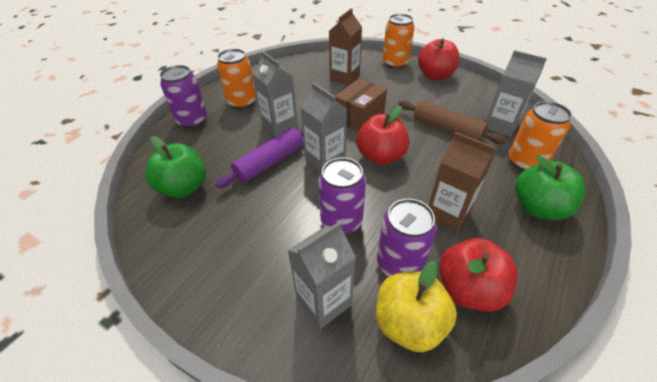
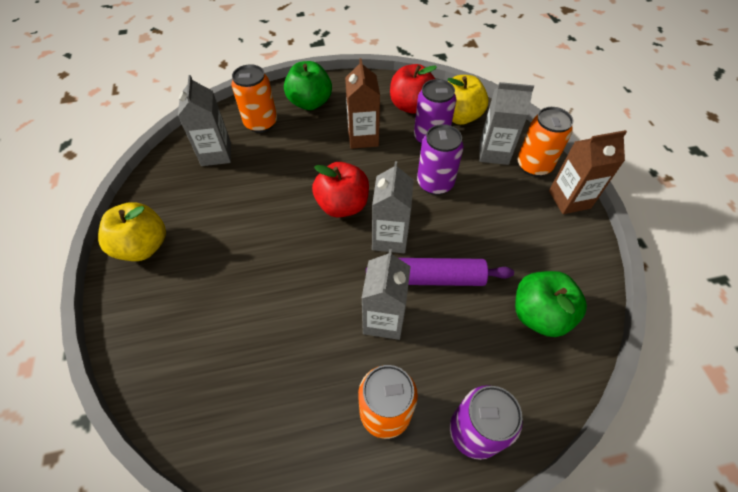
camera: 135 degrees left, 10 degrees up
(344, 78) = (221, 339): brown carton -> brown carton (569, 199)
(359, 117) = (297, 260): brown box -> none
(395, 63) = (134, 307): orange can -> orange can (533, 165)
(435, 76) = (143, 246): red apple -> yellow apple
(446, 129) = (256, 184): brown rolling pin -> none

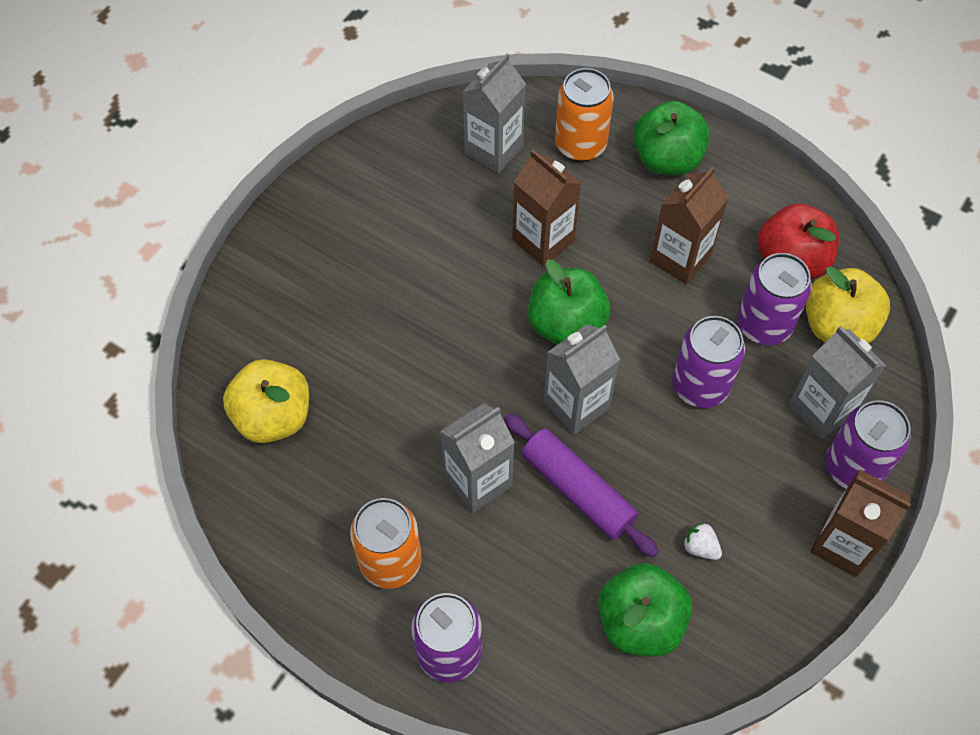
camera: 45 degrees right, 5 degrees up
(143, 246) = (331, 207): yellow apple -> yellow apple (273, 417)
(288, 176) = (543, 240): none -> brown carton
(342, 205) = (566, 324): red apple -> green apple
(520, 253) = (700, 547): none -> white strawberry
(533, 165) = (853, 468): orange can -> purple can

